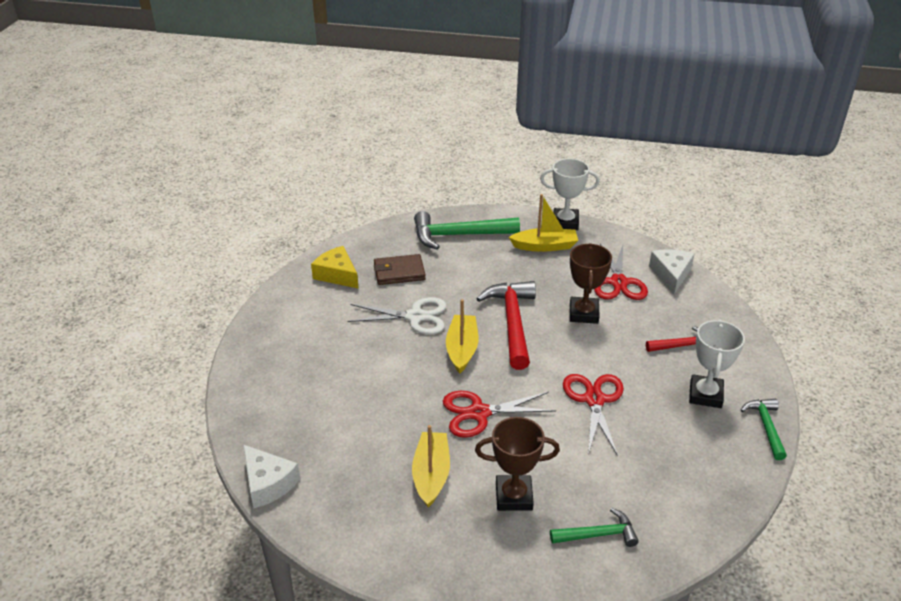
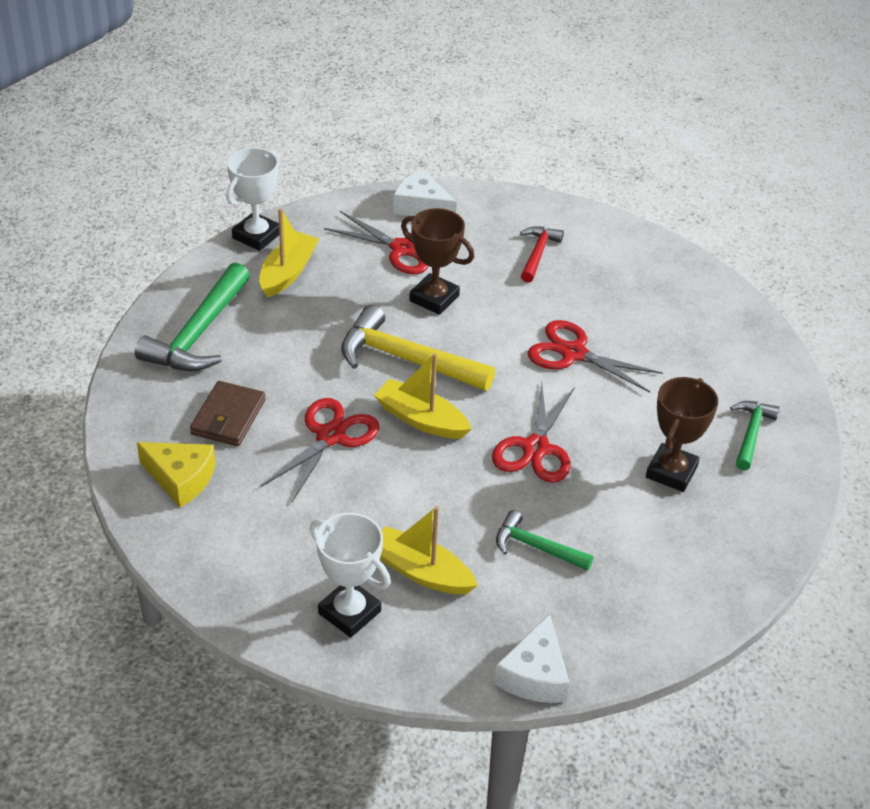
camera: 65 degrees left, 5 degrees up
(268, 483) = (534, 675): white cheese -> white cheese turned 120 degrees clockwise
(337, 275) = (181, 479): yellow cheese -> yellow cheese turned 135 degrees counterclockwise
(415, 317) = (330, 436): white scissors -> red scissors
(431, 474) = (604, 524): yellow boat -> yellow boat (421, 572)
(512, 322) = (406, 359): red hammer -> yellow hammer
(705, 395) = (616, 276): white trophy -> white trophy (349, 612)
(766, 427) = (682, 261): green hammer -> green hammer (536, 547)

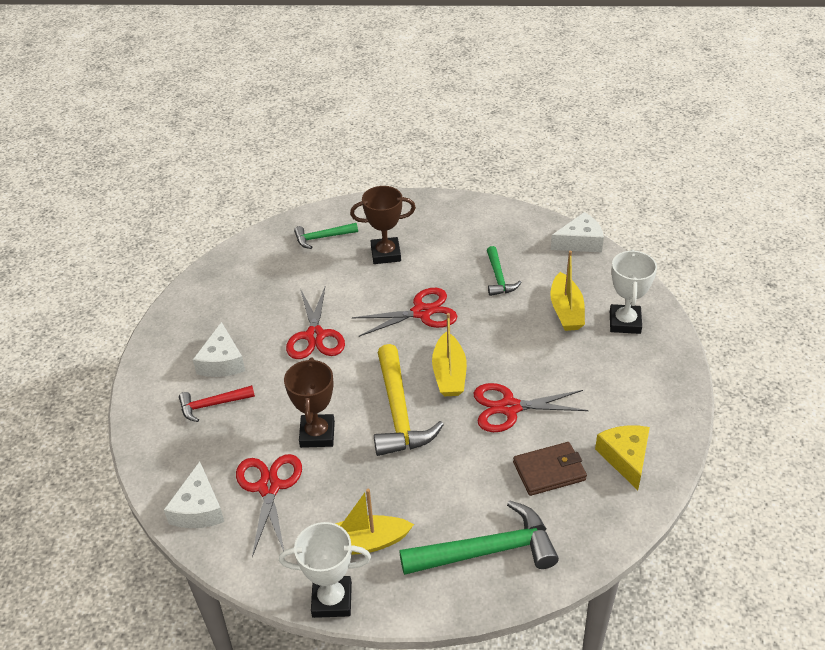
camera: 120 degrees left, 0 degrees up
(593, 280) = (222, 362): none -> white cheese

